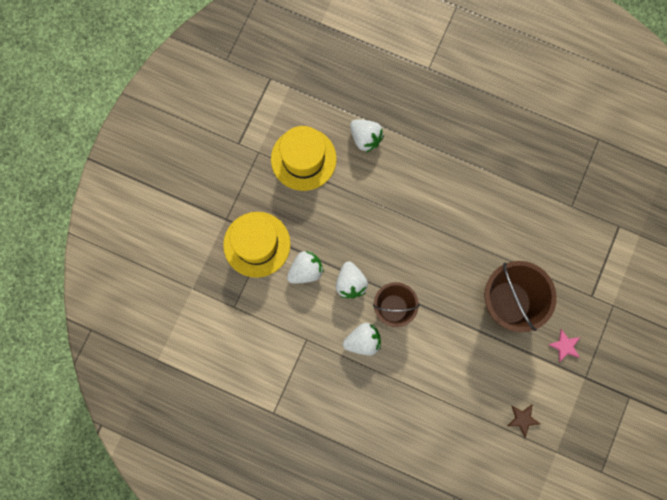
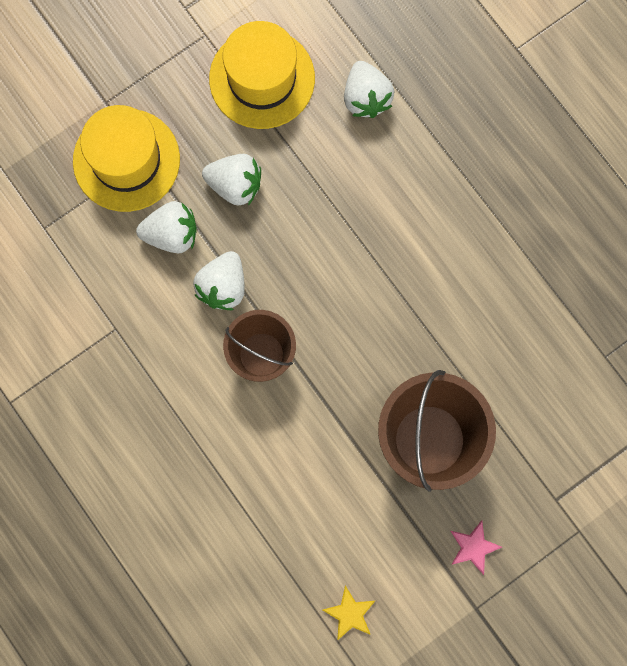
camera: 30 degrees right, 0 degrees up
(363, 341) = (192, 375): white strawberry -> white strawberry (235, 185)
(522, 419) = (350, 614): brown star -> yellow star

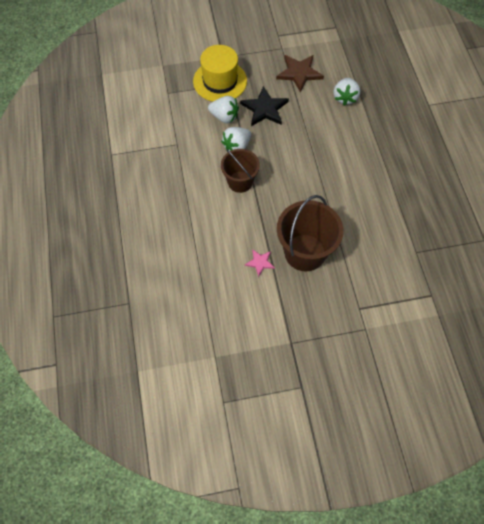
camera: 25 degrees right, 15 degrees down
(235, 185) = (264, 109): white strawberry -> black star
(262, 78) = (299, 73): yellow hat -> brown star
(350, 614) = (223, 316): yellow star -> none
(473, 547) = (304, 312): pink star -> pink star (260, 262)

